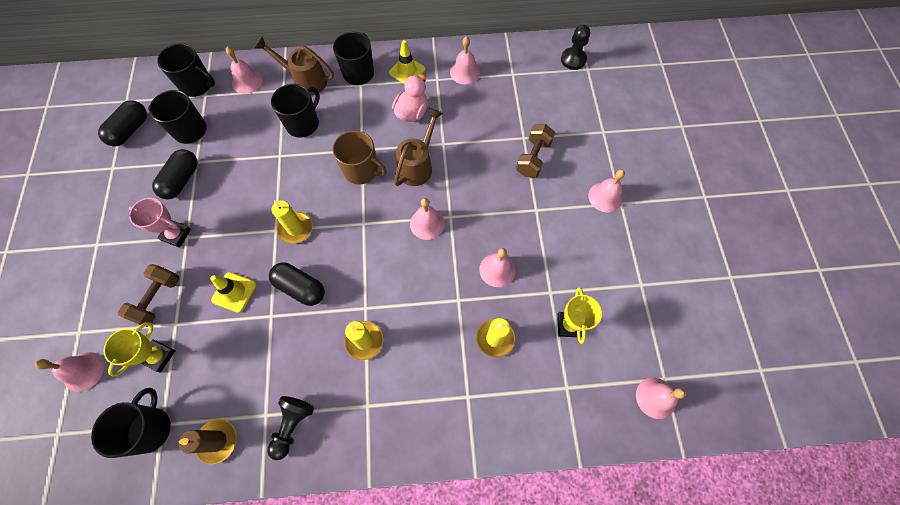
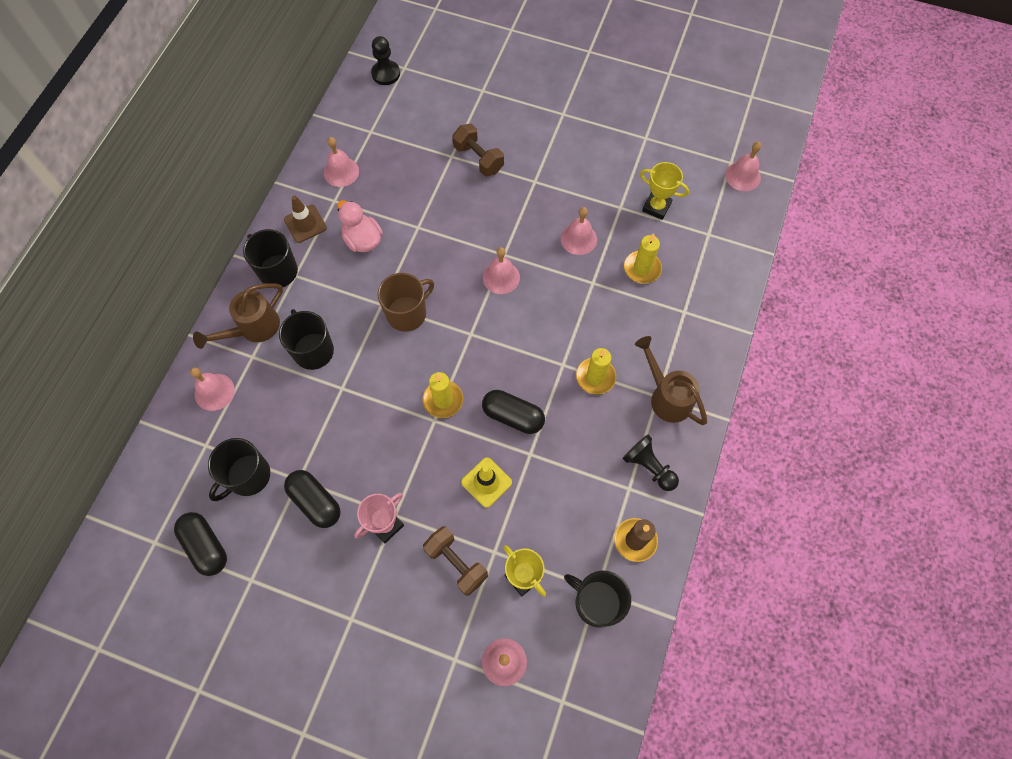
camera: 65 degrees left, 0 degrees up
(197, 85) = (184, 450): black mug -> none
(300, 288) = (513, 416): black capsule -> black capsule turned 60 degrees clockwise
(407, 71) = (305, 224): yellow traffic cone -> brown traffic cone
(417, 166) = (431, 260): brown watering can -> brown watering can (667, 396)
(605, 197) = (550, 122): pink bell -> none

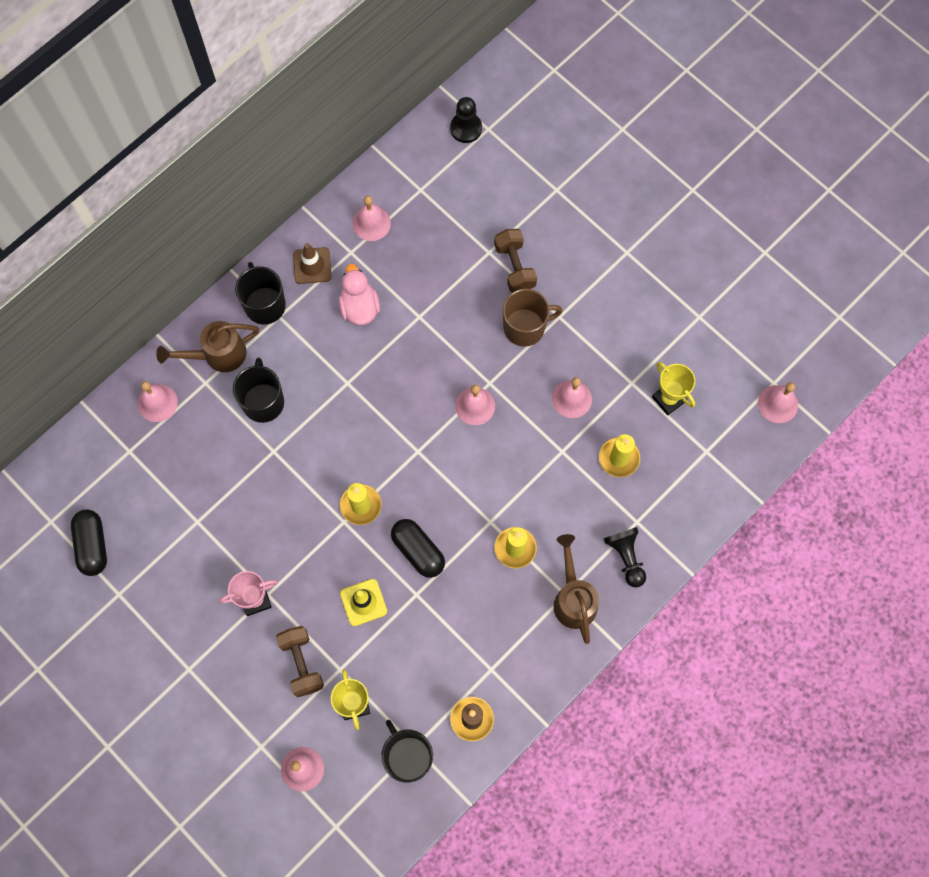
camera: 25 degrees right, 5 degrees up
(248, 476) = (154, 498): black mug -> none
(315, 502) = (203, 549): black capsule -> none
(407, 313) = (367, 403): brown mug -> brown mug (525, 327)
(648, 467) = (520, 658): black pawn -> black pawn (626, 557)

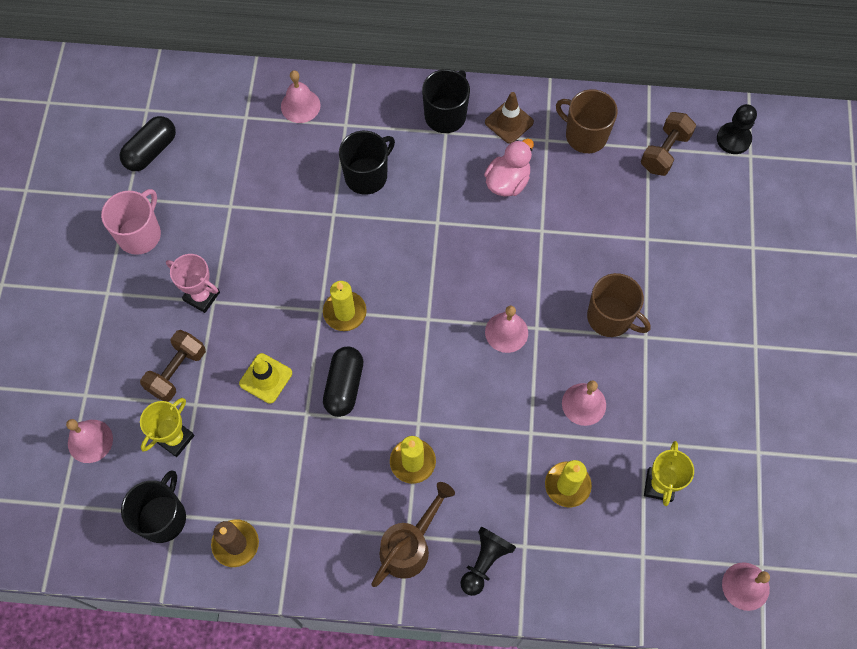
camera: 50 degrees right, 5 degrees down
(160, 607) = (140, 234): none -> pink mug
(218, 355) = (375, 116): brown watering can -> none
(371, 223) = (585, 135): pink bell -> brown mug
(514, 267) = (654, 268): brown dumbbell -> brown dumbbell (664, 152)

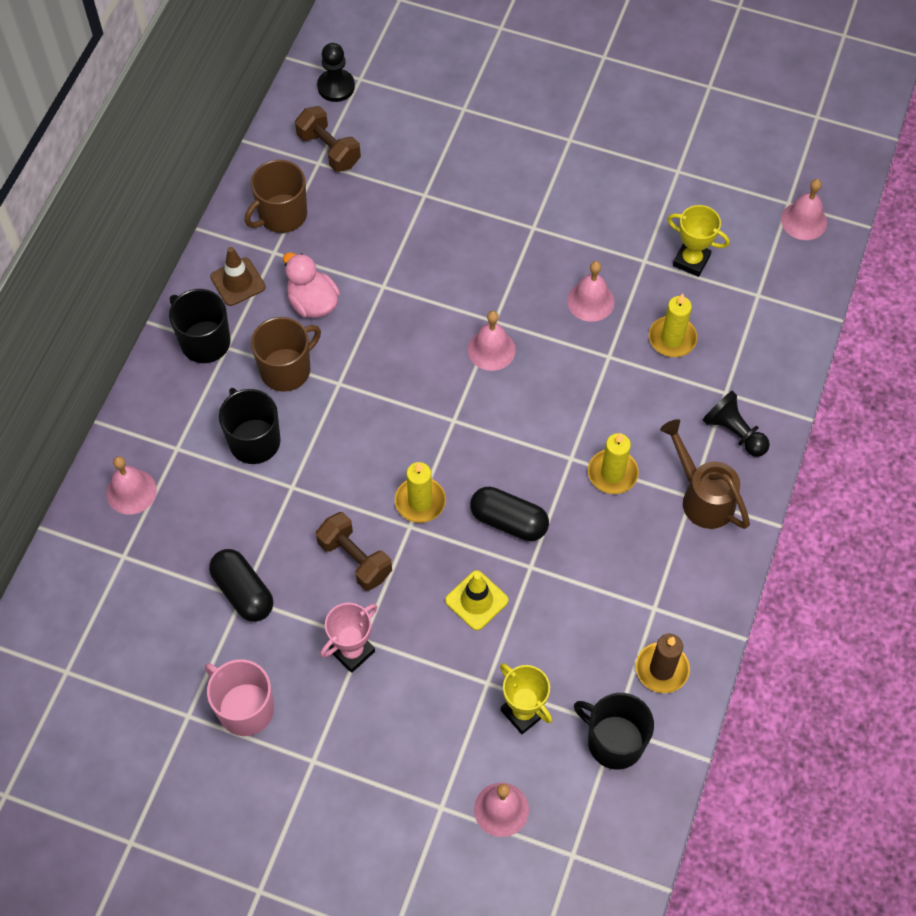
camera: 75 degrees left, 5 degrees down
(151, 151) = (130, 676): black capsule -> black capsule (243, 592)
(177, 371) = (441, 696): brown dumbbell -> brown dumbbell (355, 559)
(610, 317) = (503, 251): brown mug -> brown mug (286, 369)

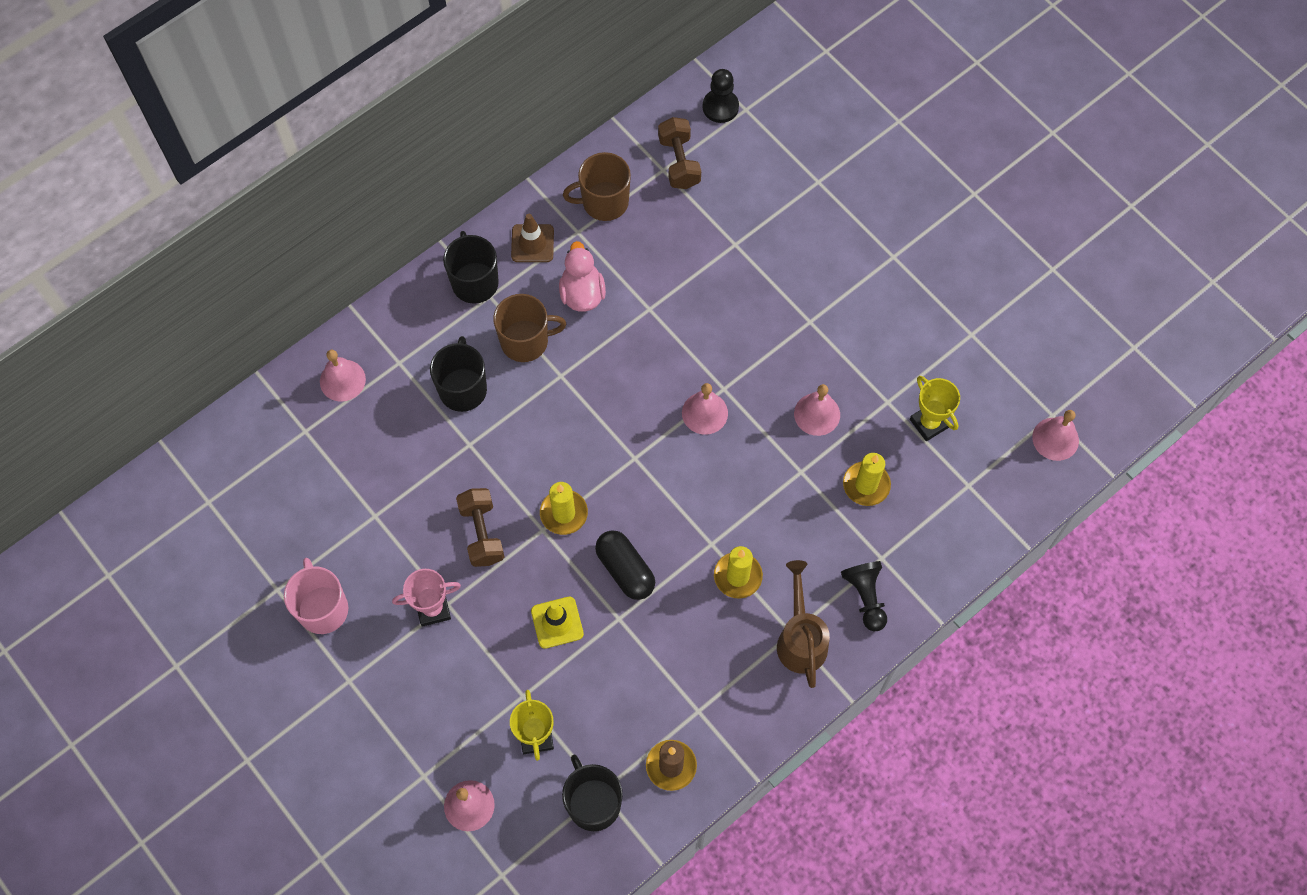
camera: 30 degrees right, 5 degrees up
(243, 592) = (378, 512): black capsule -> none

